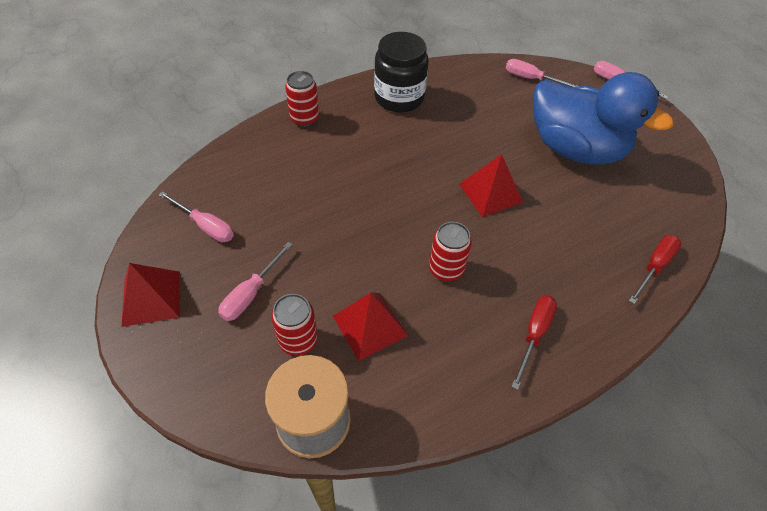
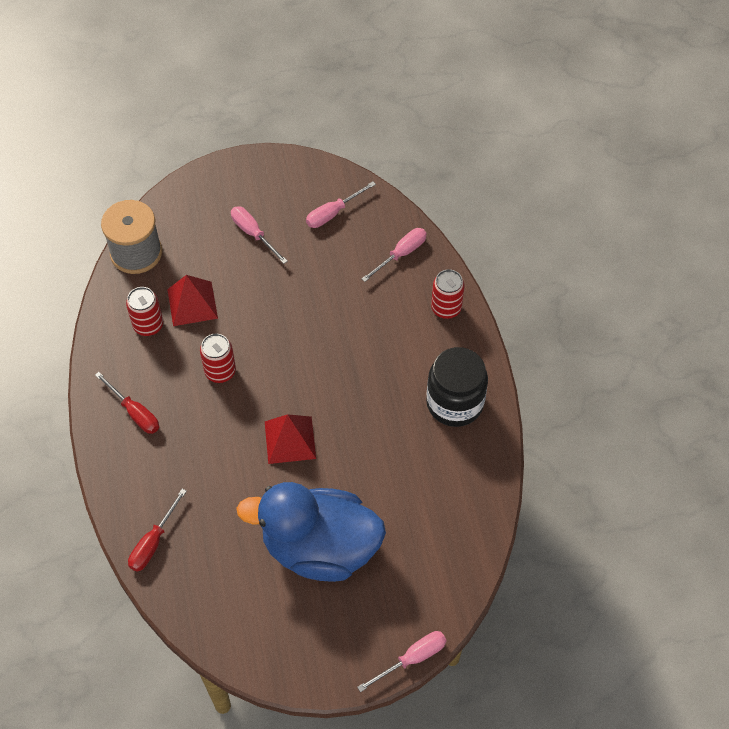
camera: 110 degrees right, 5 degrees up
(151, 298) = (274, 174): red pyramid -> none
(298, 340) = (200, 256): red can -> red can (148, 325)
(531, 79) = (448, 556): pink screwdriver -> pink screwdriver (401, 254)
(575, 149) = (320, 548): blue duck -> blue duck turned 45 degrees clockwise
(654, 266) = (153, 542): red screwdriver -> red screwdriver turned 60 degrees clockwise

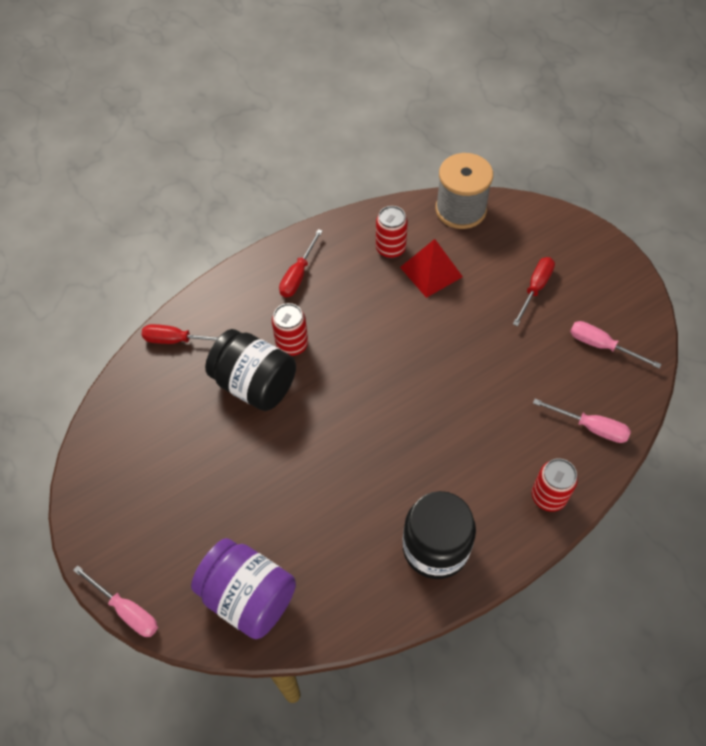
camera: 70 degrees right, 0 degrees up
(220, 372) = (370, 322): red can -> red can (292, 345)
(237, 488) = (255, 384): none -> black jar
(253, 234) = (535, 288): pink screwdriver -> red screwdriver
(290, 440) = (324, 407): red pyramid -> none
(320, 548) = (218, 478): blue duck -> none
(439, 556) = (248, 597): none -> purple jar

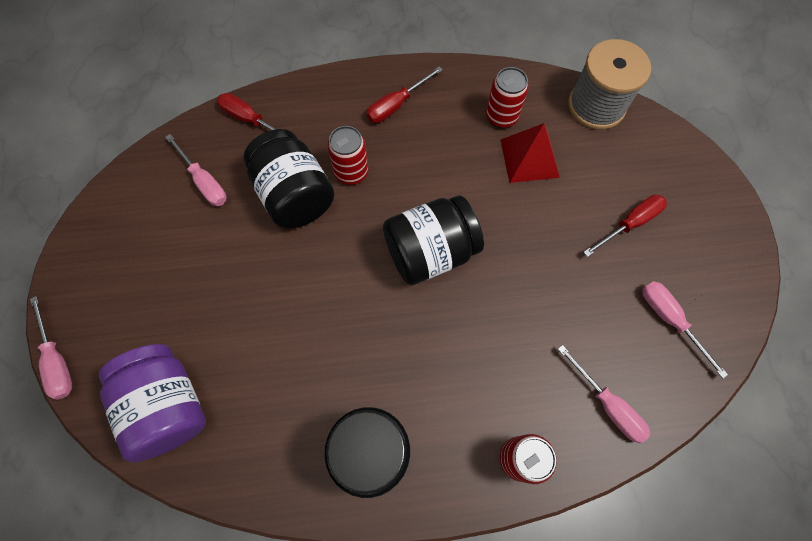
camera: 25 degrees right, 10 degrees up
(167, 408) = (204, 182): none -> pink screwdriver
(394, 378) = (430, 252): none -> black jar

